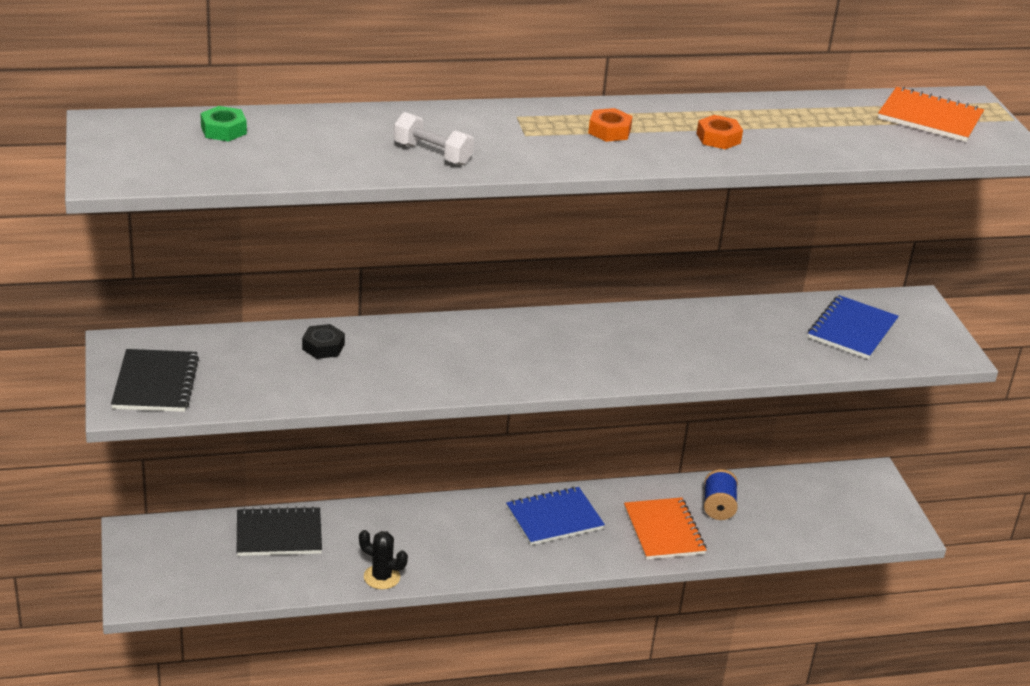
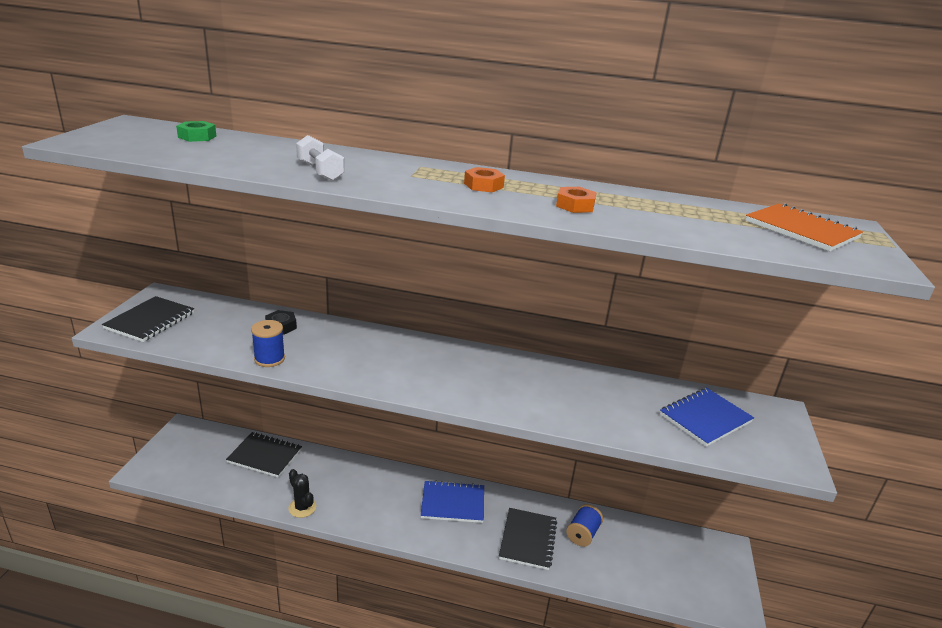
camera: 25 degrees right, 5 degrees down
(355, 390) = (269, 359): none -> blue spool
(663, 531) = (527, 539): orange notebook -> black notebook

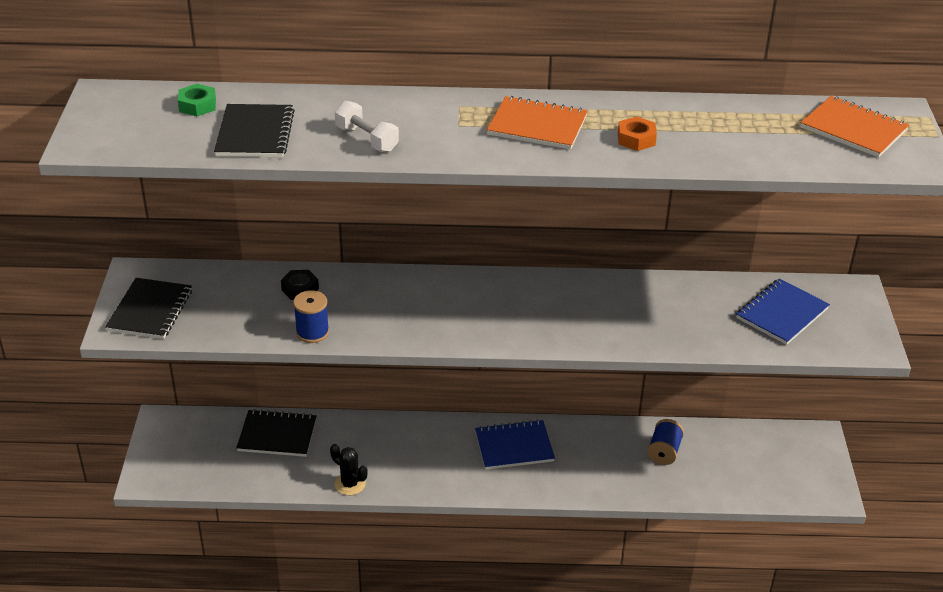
camera: 10 degrees left, 10 degrees up
(483, 185) = (537, 126): orange nut -> orange notebook
(527, 539) = (607, 469): black notebook -> black notebook (255, 133)

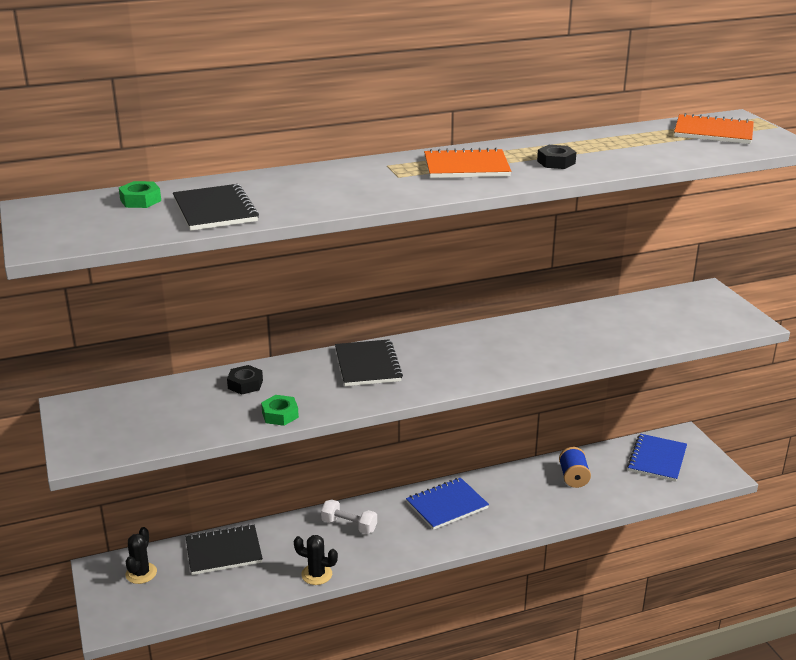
camera: 20 degrees left, 10 degrees down
(150, 310) = (105, 432): black notebook -> black notebook (367, 365)
(194, 436) = (141, 573): none -> black cactus
(312, 332) = (280, 415): blue spool -> green nut
(367, 139) = (325, 197): white dumbbell -> white dumbbell (349, 525)
(636, 139) = (556, 162): orange nut -> black nut
(782, 313) = (667, 316): blue notebook -> blue notebook (657, 459)

